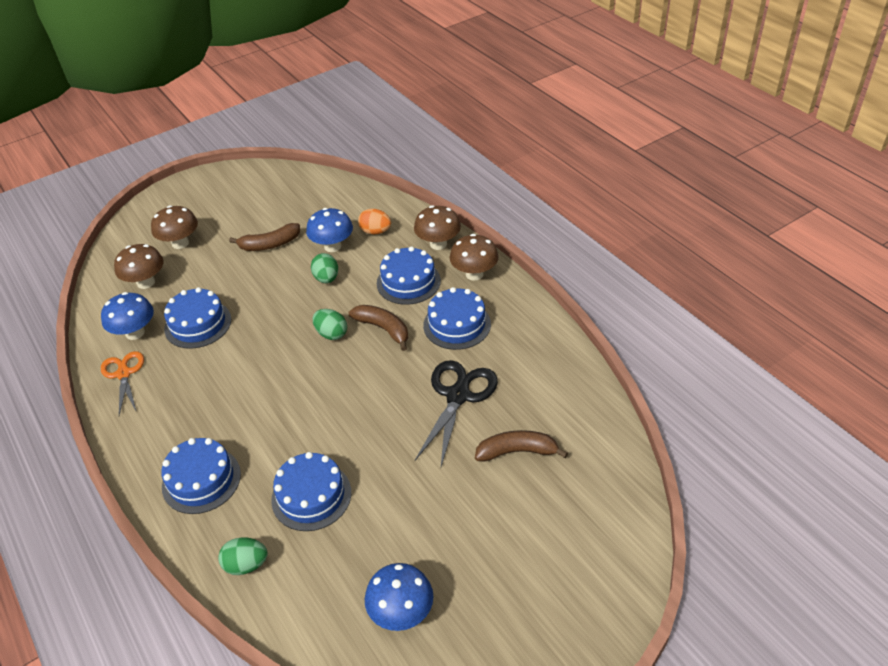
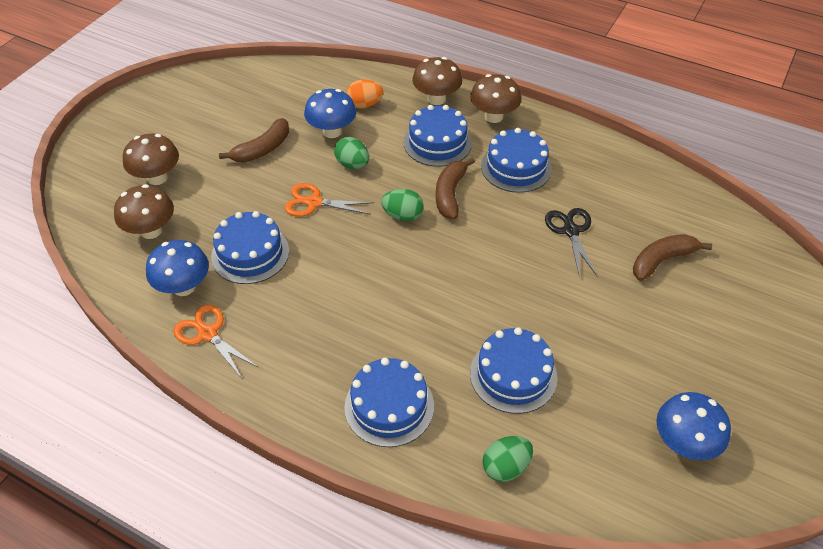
camera: 30 degrees left, 5 degrees up
(274, 300) = (314, 202): none -> orange scissors
(383, 329) = (450, 194): brown banana -> brown banana turned 90 degrees counterclockwise
(458, 396) = (571, 231): black scissors -> black scissors, size x0.67

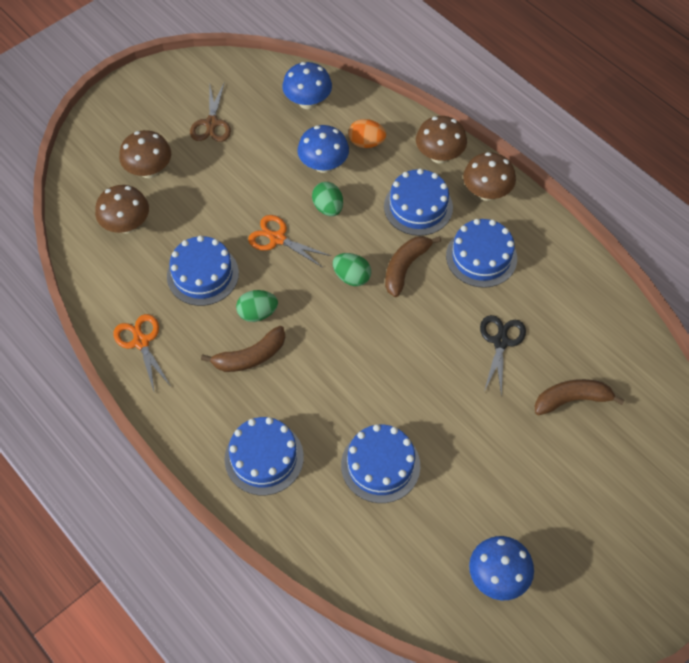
camera: 20 degrees right, 10 degrees up
(184, 287) = (136, 290): blue mushroom -> blue mushroom (307, 102)
(206, 124) = (211, 123): none -> brown scissors
(262, 149) = (252, 166): brown banana -> brown banana (250, 357)
(505, 467) = (336, 543): green egg -> green egg (257, 313)

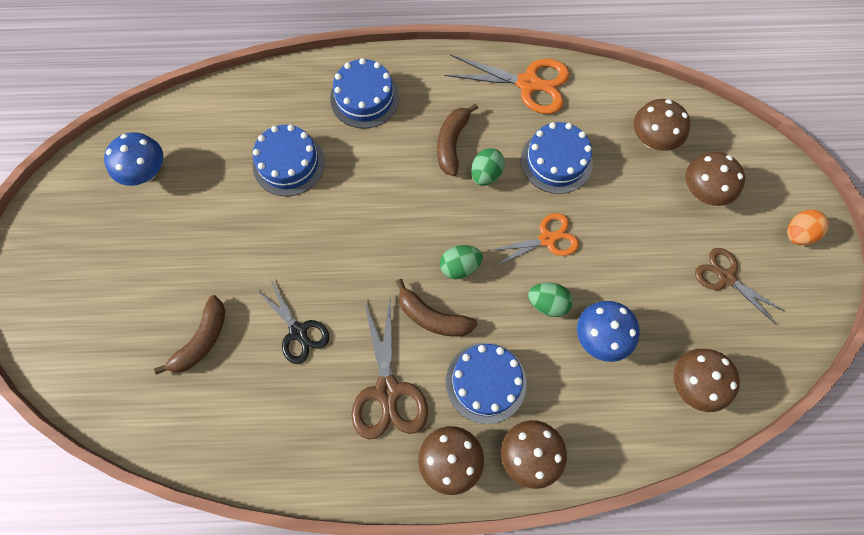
camera: 130 degrees right, 10 degrees up
(141, 342) = (528, 84): orange scissors -> orange scissors, size x1.50
(307, 102) = (693, 384): blue mushroom -> brown mushroom
(366, 143) = (598, 398): orange egg -> orange egg (798, 234)
(405, 267) = (432, 317): brown banana -> brown banana turned 135 degrees clockwise
(481, 257) = (387, 390): blue cake -> brown scissors

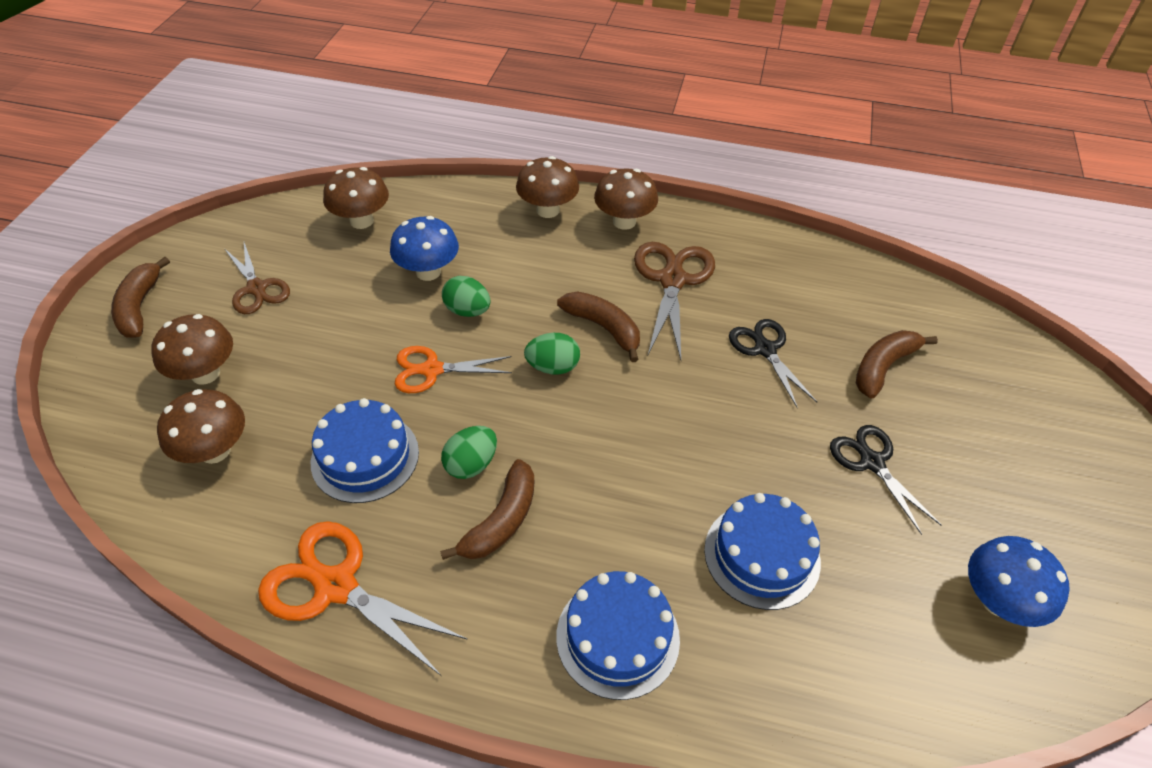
camera: 165 degrees left, 20 degrees down
(216, 248) = (872, 462): none -> black scissors
(486, 382) = (566, 265): blue cake -> none
(798, 234) = (140, 307): orange egg -> brown banana

